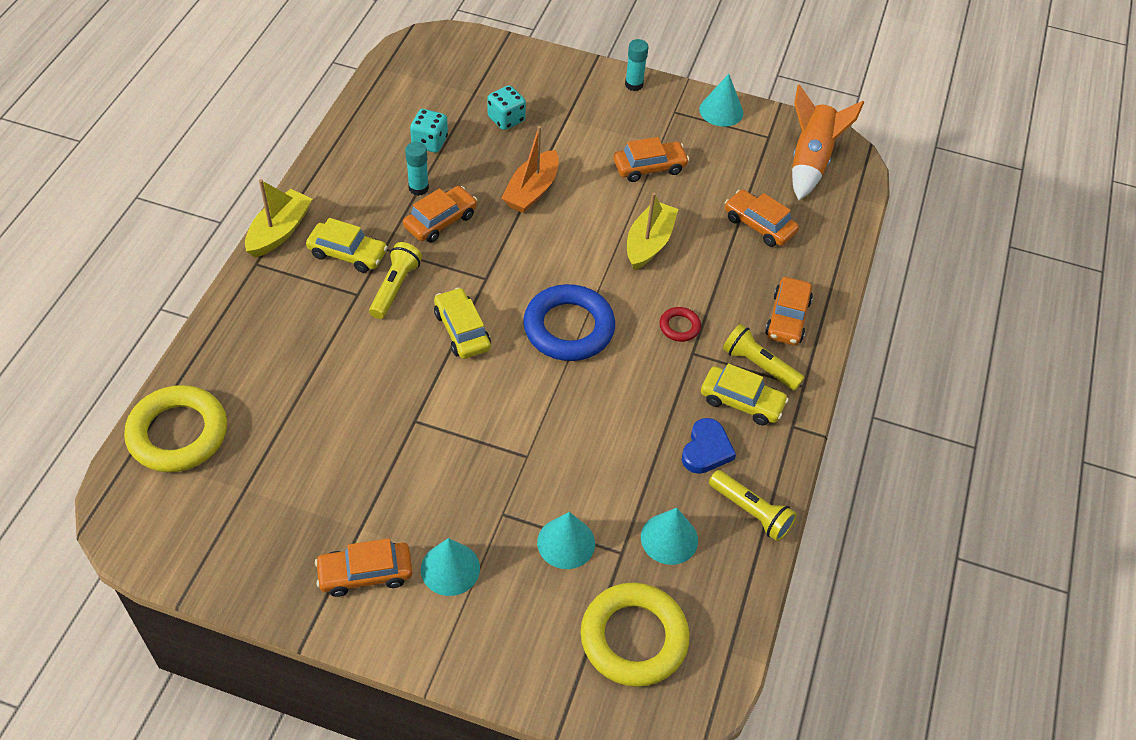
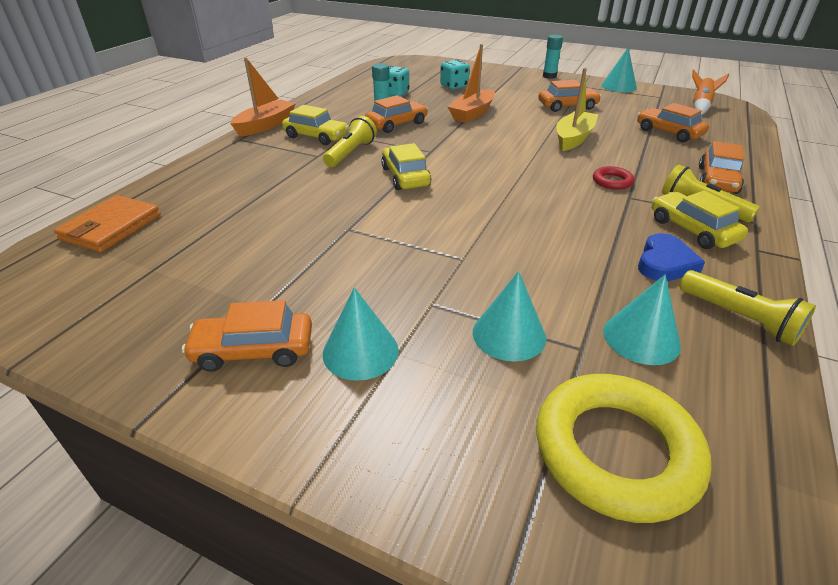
camera: 10 degrees right, 15 degrees down
(178, 433) = (111, 227): yellow ring -> orange wallet
(279, 231) = (265, 125): yellow boat -> orange boat
(568, 328) = (505, 178): blue ring -> none
(741, 402) = (692, 230): yellow car -> yellow car turned 150 degrees counterclockwise
(810, 161) = (700, 106): orange rocket -> orange rocket, size x0.61

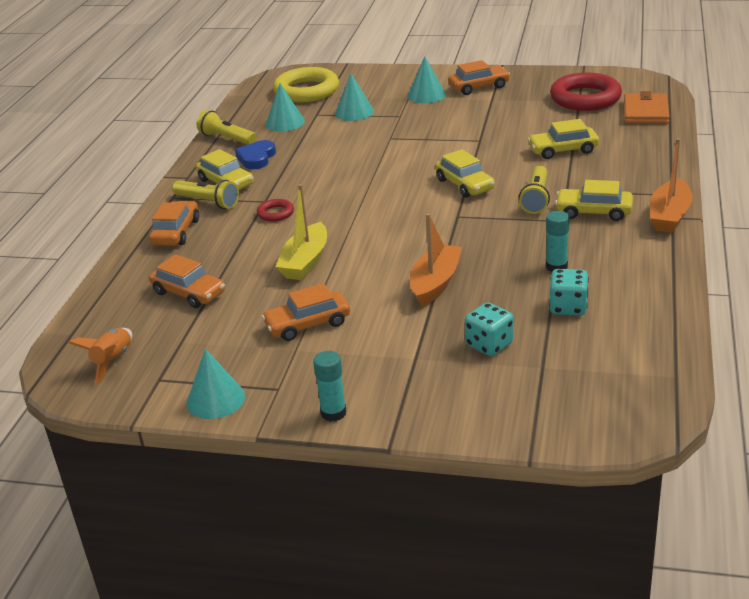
camera: 170 degrees right, 5 degrees down
(137, 272) = (585, 98): none -> red ring
(271, 195) = (563, 150): none -> yellow car
(397, 124) = (519, 246): orange car -> none

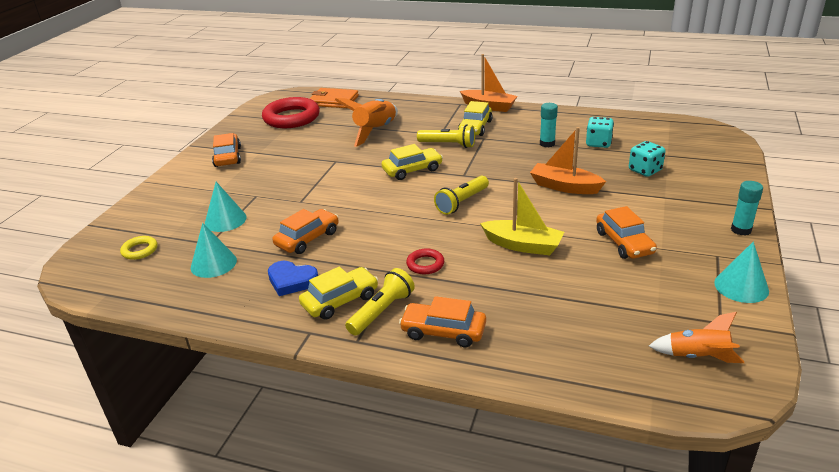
camera: 85 degrees left, 0 degrees up
(189, 293) = (571, 313): orange car -> orange car (307, 239)
(227, 139) = (224, 305): yellow flashlight -> yellow flashlight (462, 202)
(306, 91) = (140, 250): yellow ring -> yellow ring, size x0.46
(426, 95) = (221, 181): turquoise cone -> none
(563, 150) = (375, 131): yellow car -> orange rocket

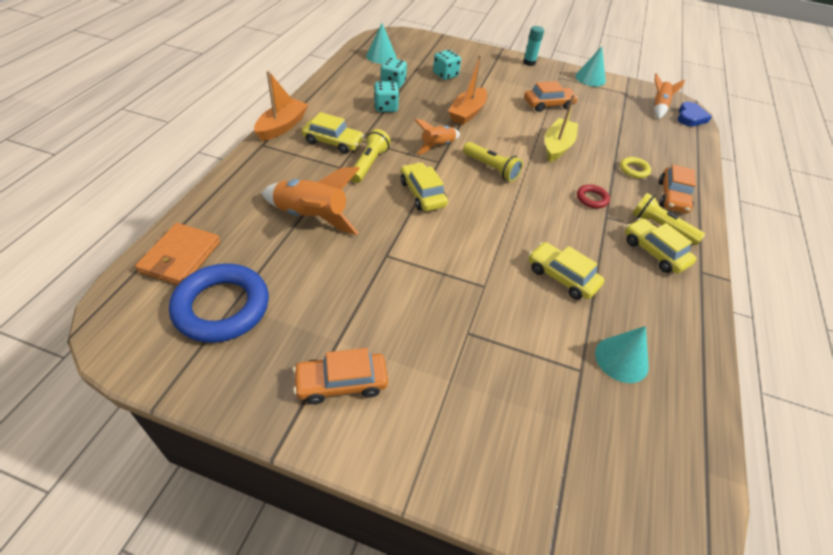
camera: 95 degrees left, 15 degrees up
(140, 250) = (609, 455): yellow ring -> yellow ring (634, 170)
(225, 220) = (528, 360): turquoise cone -> turquoise cone (381, 56)
(291, 118) = (222, 307): red ring -> blue ring
(291, 281) = (635, 287): blue heart -> blue heart (690, 117)
(307, 239) = (562, 277): orange car -> yellow car
(490, 173) = (437, 146): none -> orange rocket
(547, 144) = (386, 107): turquoise glue stick -> turquoise dice

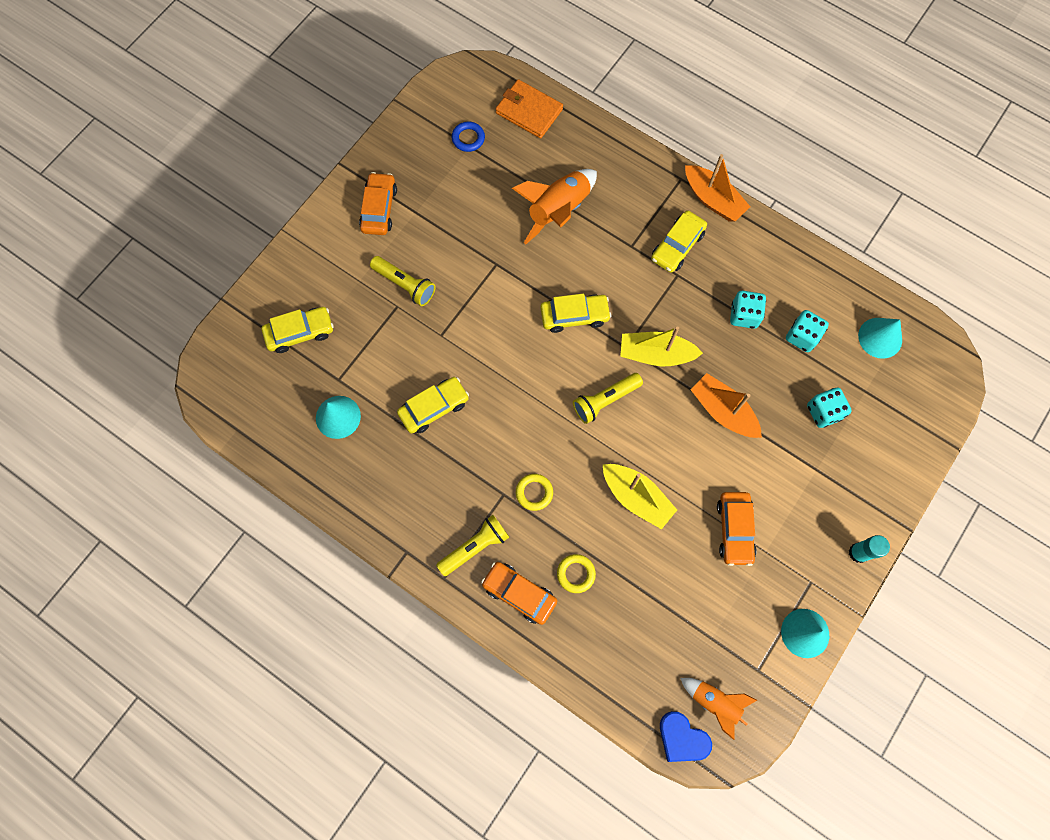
camera: 110 degrees right, 25 degrees up
(222, 307) = (468, 138): blue ring -> blue ring, size x0.46
(369, 164) = (632, 275): yellow flashlight -> yellow flashlight (405, 285)
(437, 146) = (655, 354): orange rocket -> yellow boat
(592, 199) = (534, 492): red ring -> yellow ring
(654, 252) = (442, 518): yellow car -> yellow car (300, 333)

